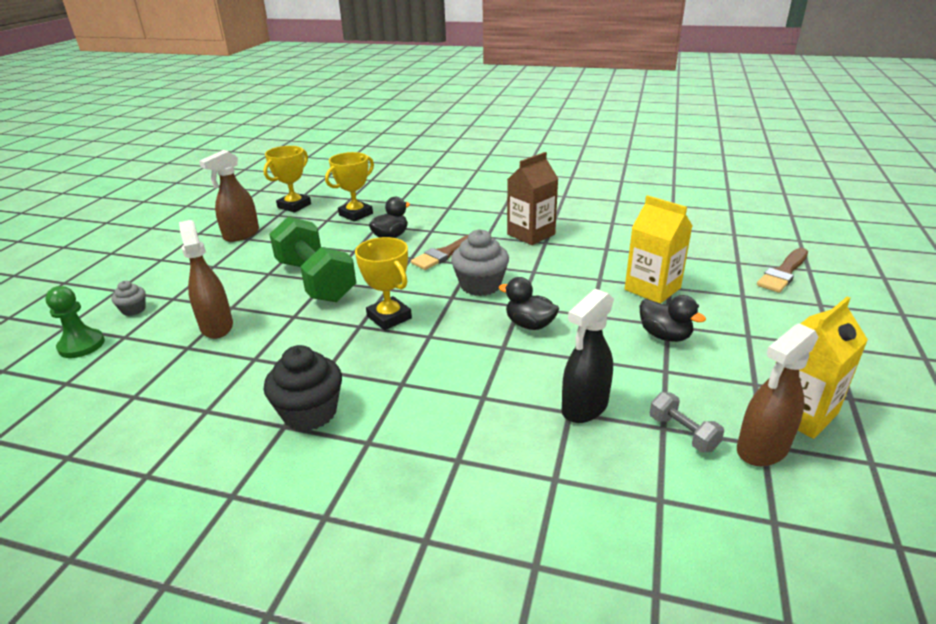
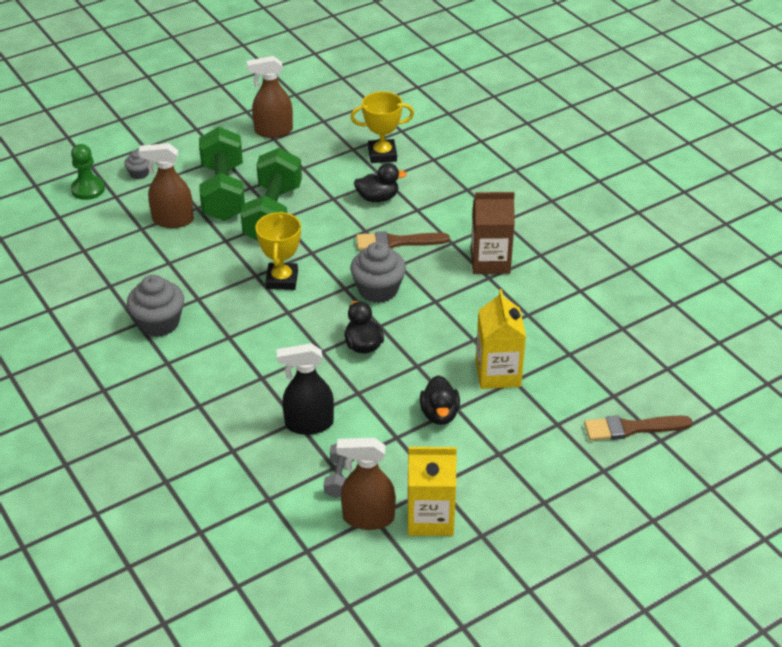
camera: 40 degrees right, 10 degrees up
(216, 326) = (172, 220): brown spray bottle -> brown spray bottle turned 105 degrees counterclockwise
(245, 286) = (223, 192): none -> green dumbbell
(294, 206) = (347, 115): yellow trophy -> none
(310, 412) = (159, 323): black cupcake -> grey cupcake

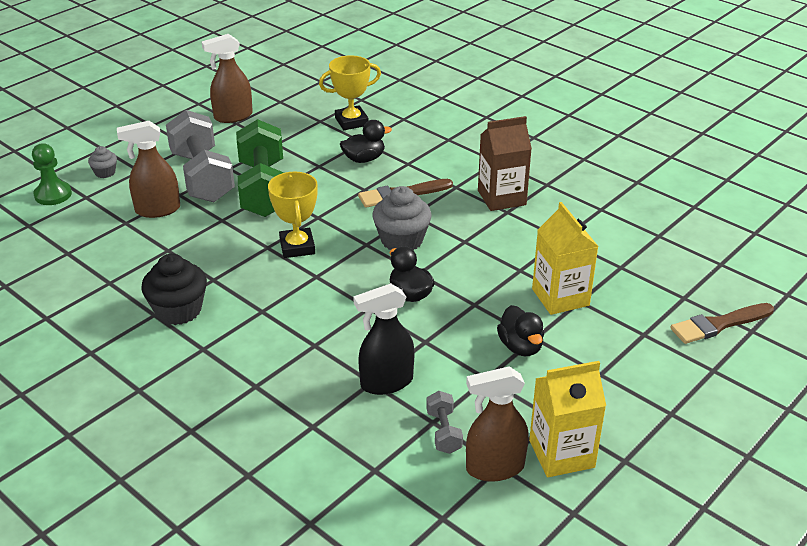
camera: 15 degrees left, 5 degrees down
(159, 323) = (178, 310): grey cupcake -> black cupcake
(223, 192) = (202, 176): green dumbbell -> grey dumbbell

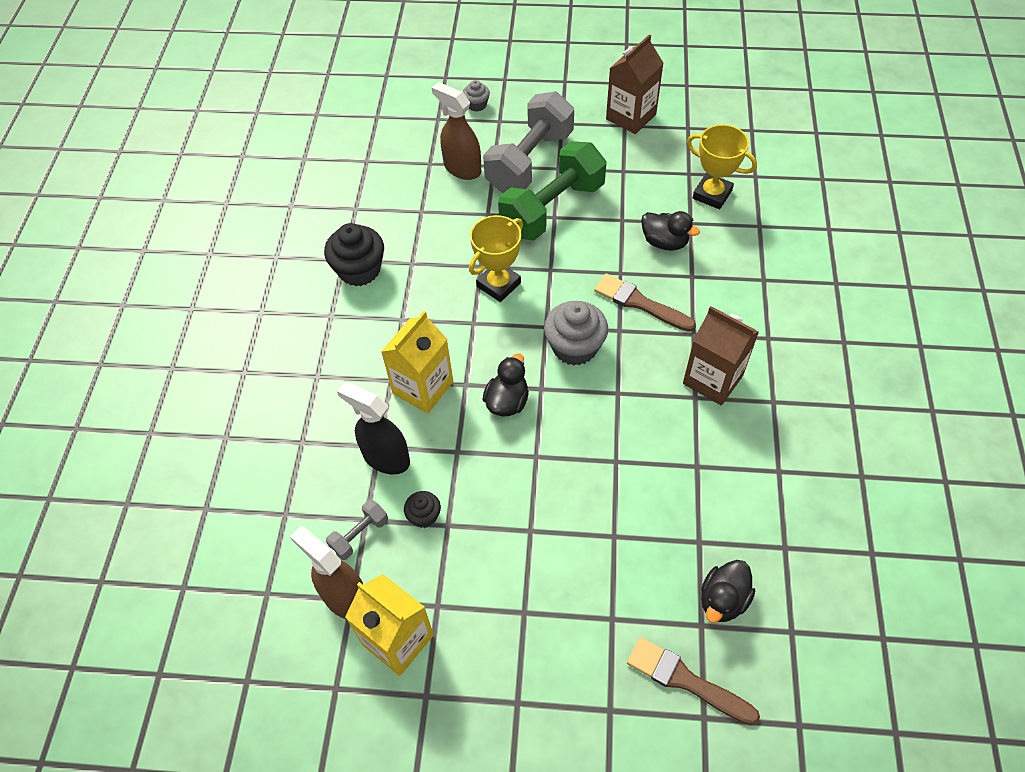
camera: 55 degrees right, 20 degrees up
(53, 195) = (422, 100): green pawn -> none
(233, 116) = (631, 116): brown spray bottle -> brown carton
(464, 386) = (424, 516): none -> black cupcake
(520, 347) = (508, 527): black duck -> black duck (723, 600)
(560, 297) = (605, 517): yellow carton -> yellow carton (423, 387)

